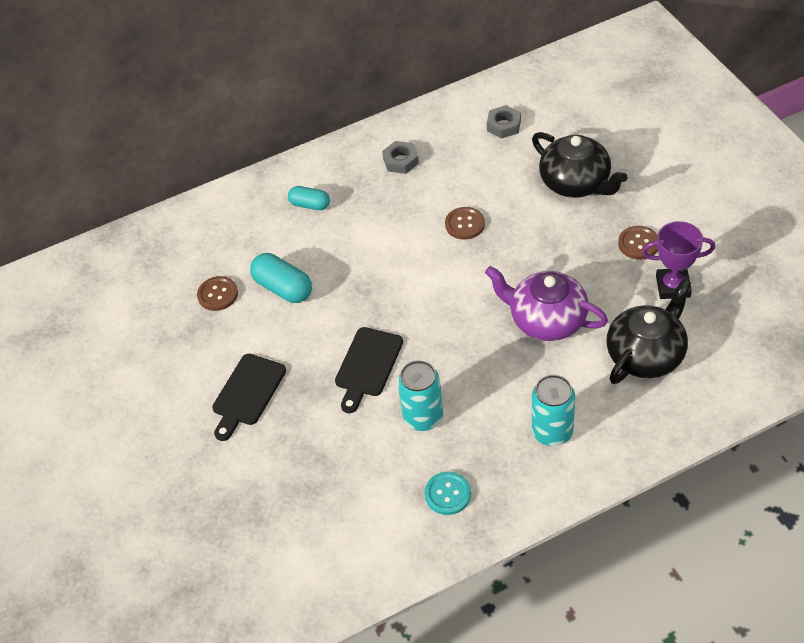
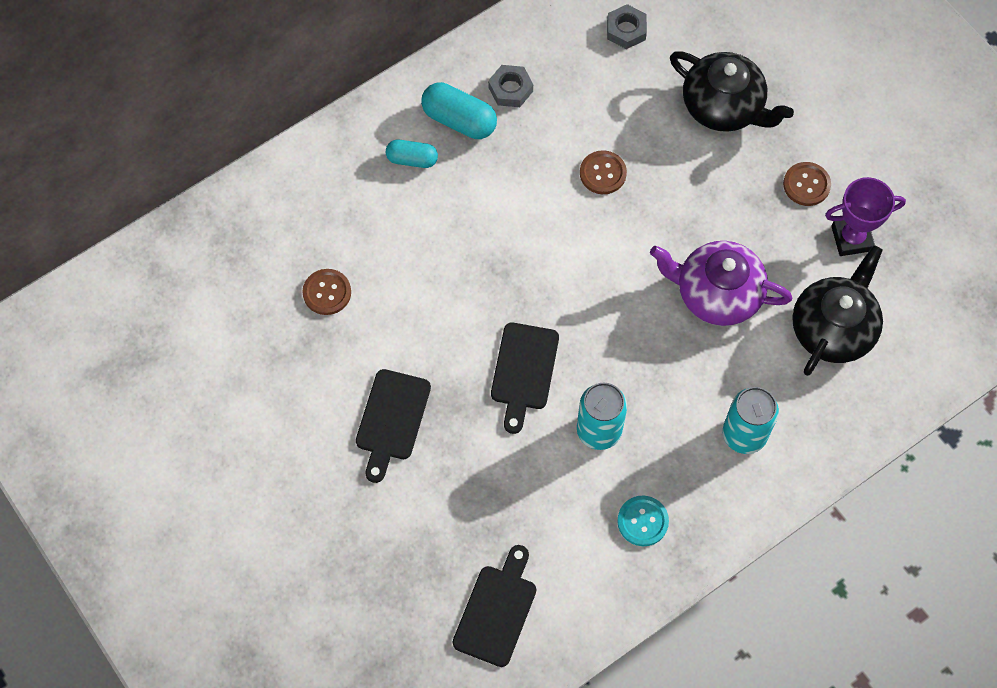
camera: 15 degrees left, 15 degrees up
(283, 288) = (404, 277): turquoise capsule -> turquoise capsule (459, 120)
(302, 555) = (497, 610): none -> black cutting board

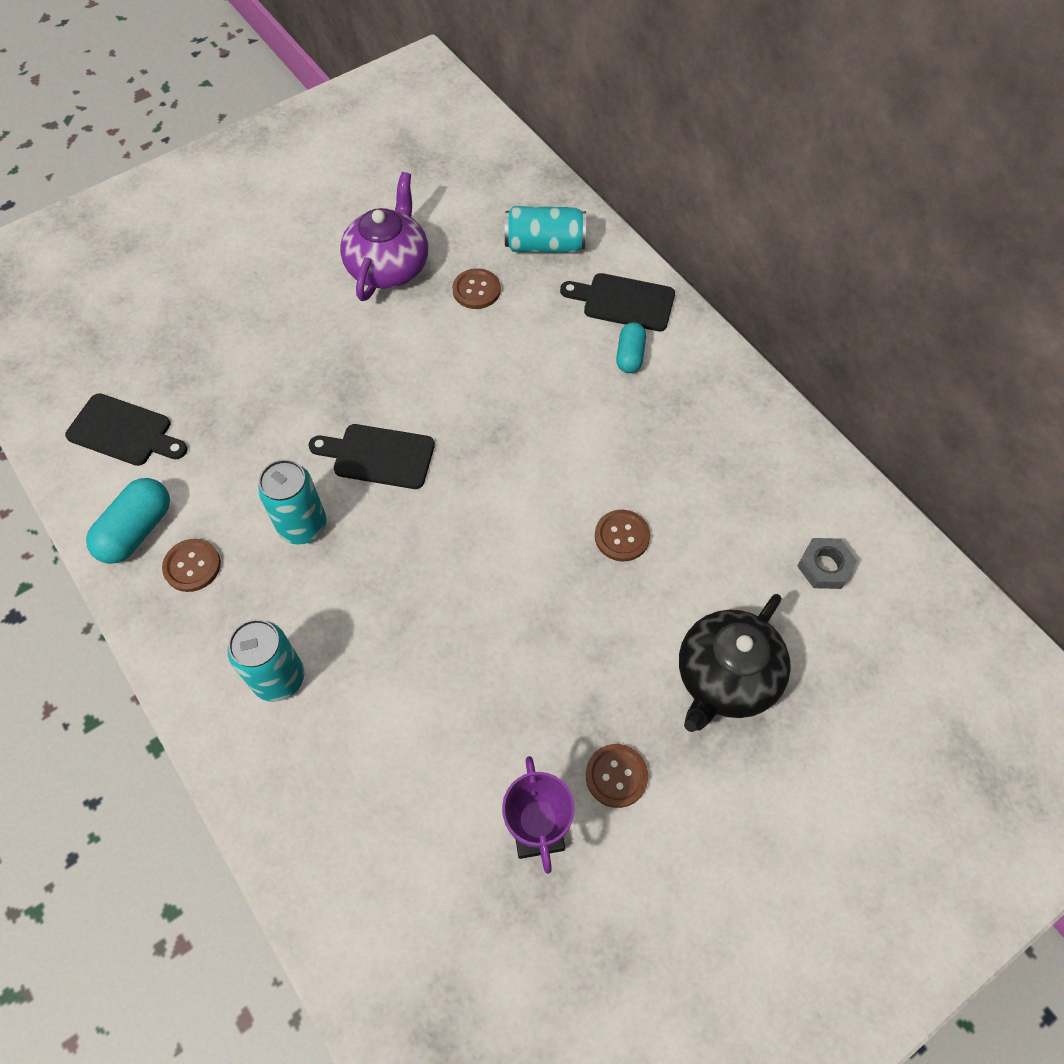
camera: 90 degrees right, 5 degrees down
(270, 230) = (545, 245): none -> turquoise can
(391, 419) = (336, 344): black cutting board -> black cutting board (624, 301)
(459, 120) = (681, 396): turquoise capsule -> turquoise capsule (136, 530)
(510, 89) = (726, 445): grey nut -> none
(642, 521) = (192, 566): turquoise button -> brown button
(717, 293) = (463, 656): purple teapot -> purple teapot (389, 266)
(833, 328) = (408, 796): black teapot -> none

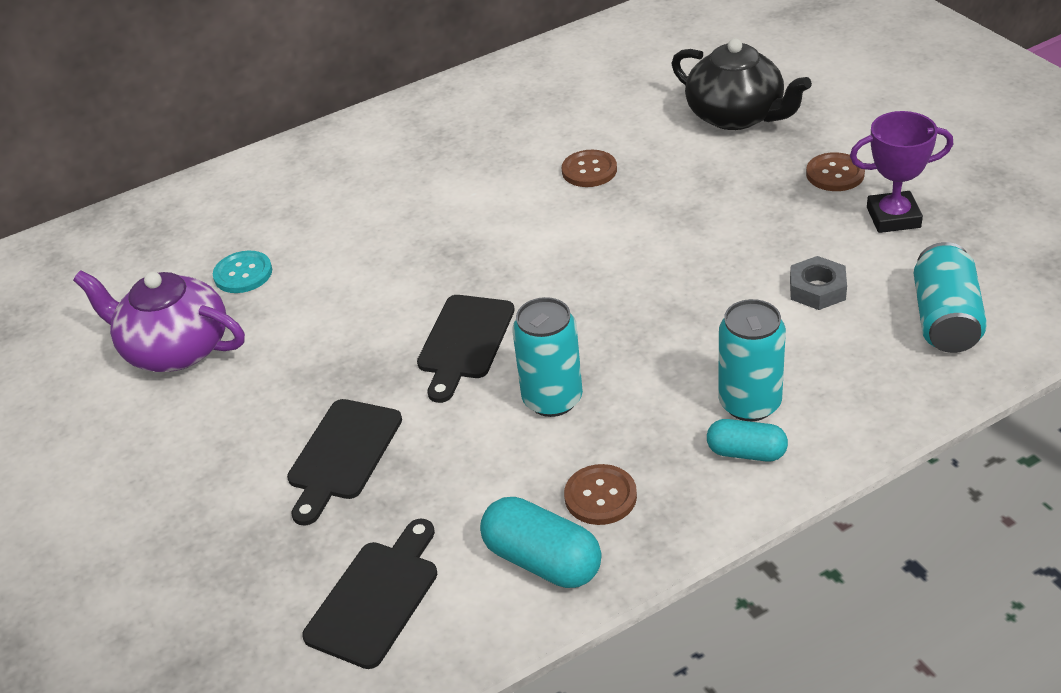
camera: 80 degrees left, 20 degrees down
(476, 290) = (243, 274): brown button -> turquoise button
(545, 245) = (196, 223): turquoise can -> turquoise can (945, 319)
(624, 301) = (299, 168): black cutting board -> black cutting board (342, 455)
(629, 355) = (372, 165): turquoise capsule -> turquoise capsule (746, 453)
(824, 566) = (629, 64): grey nut -> grey nut (817, 289)

